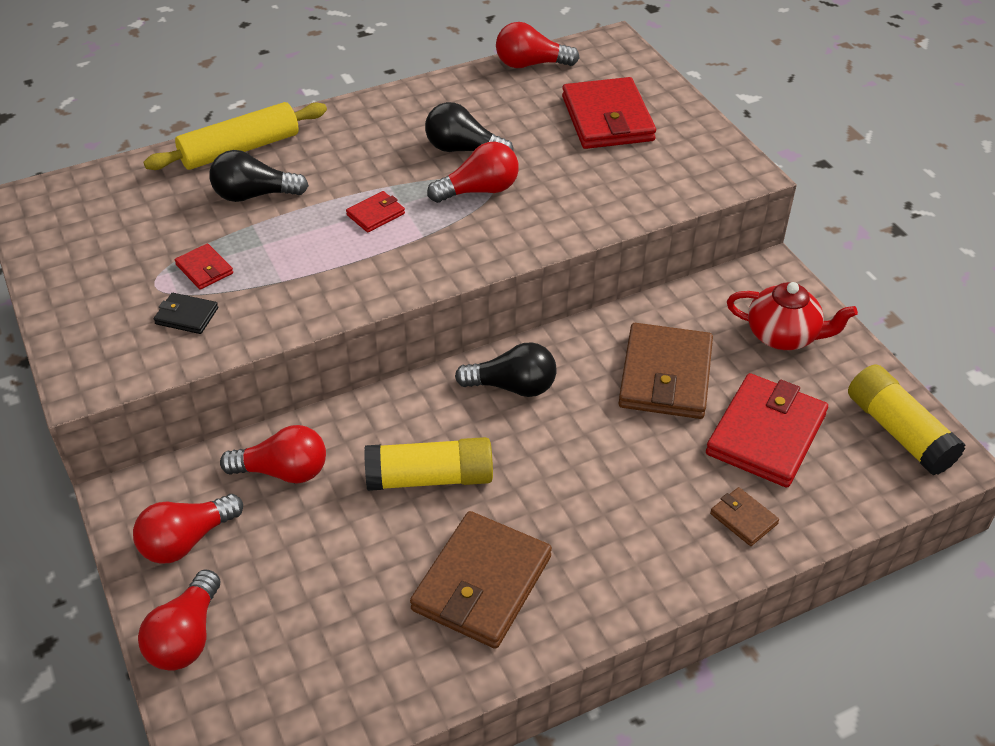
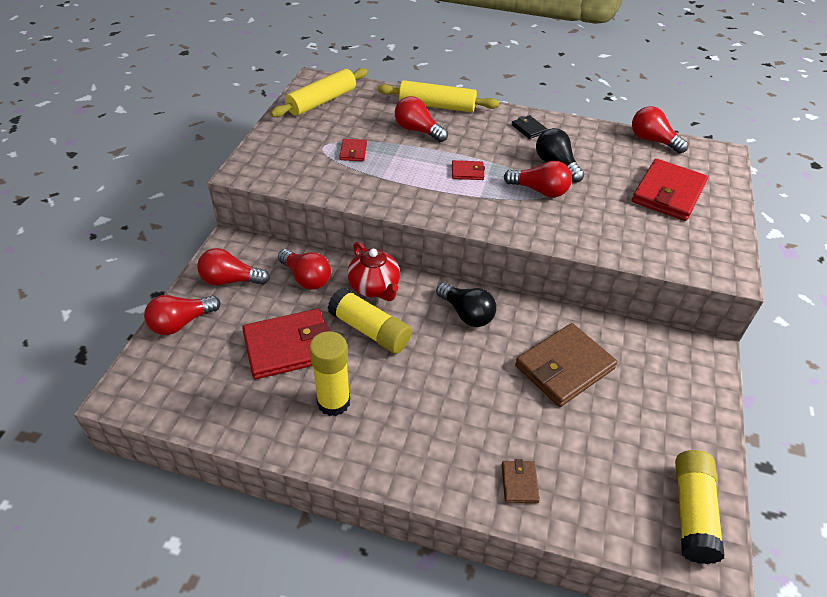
camera: 40 degrees right, 0 degrees up
(74, 225) = (321, 101): none -> yellow rolling pin
(187, 316) = (319, 168): black wallet -> black wallet (529, 129)
(254, 195) = (417, 130): black light bulb -> red light bulb
(482, 583) = (333, 402): brown wallet -> yellow glue stick
(766, 434) = (592, 445): red wallet -> red wallet (288, 347)
(783, 336) = (672, 396): red teapot -> red teapot (374, 287)

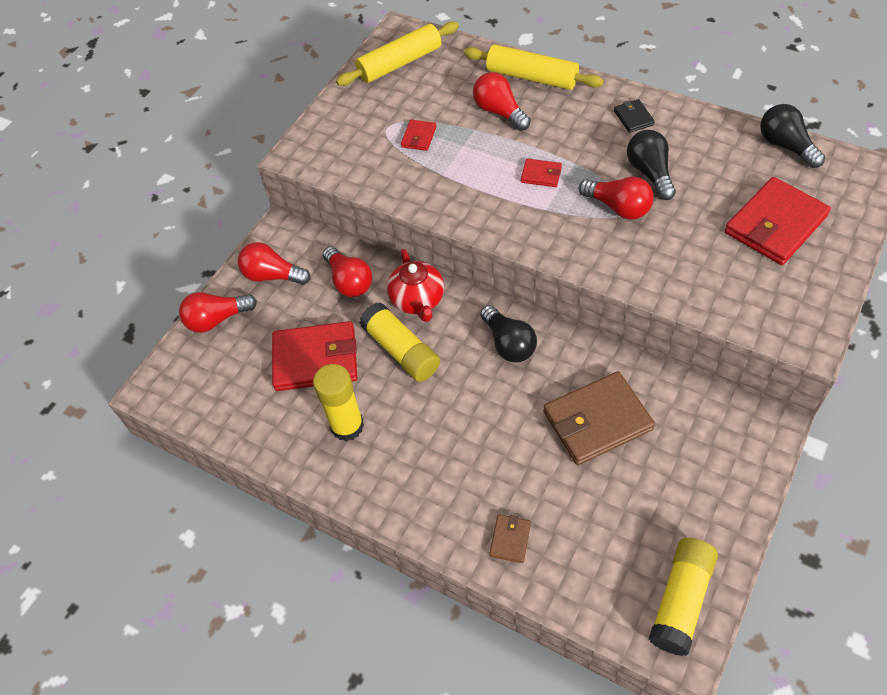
camera: 20 degrees right, 10 degrees up
(652, 140) = (785, 146): red light bulb -> black light bulb

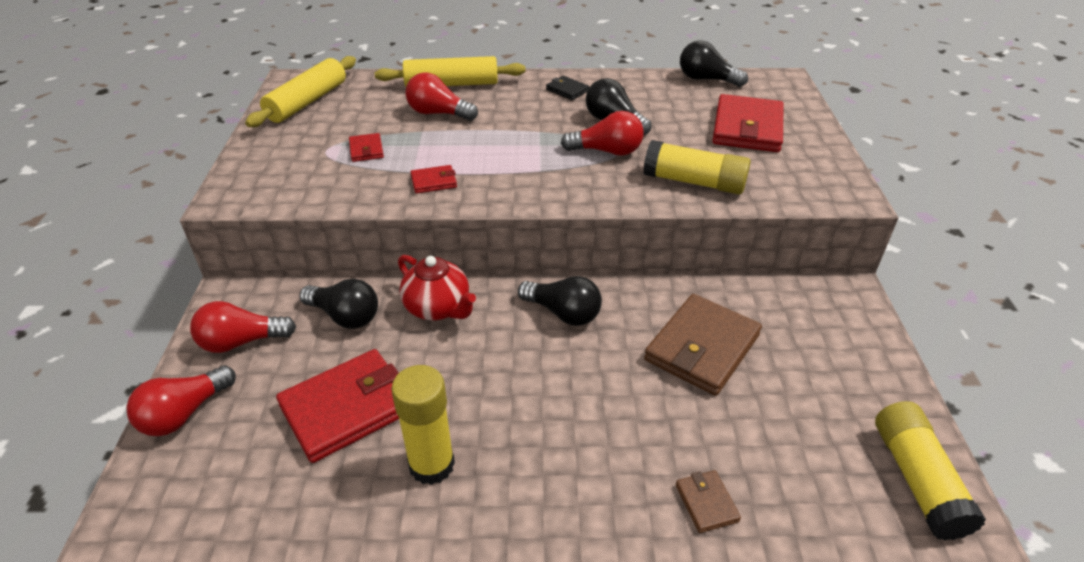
camera: 35 degrees left, 15 degrees down
(349, 281) = (345, 316): red light bulb -> black light bulb
(401, 350) = (449, 361): yellow glue stick -> yellow glue stick (694, 182)
(541, 175) = (515, 147): red wallet -> red wallet (434, 182)

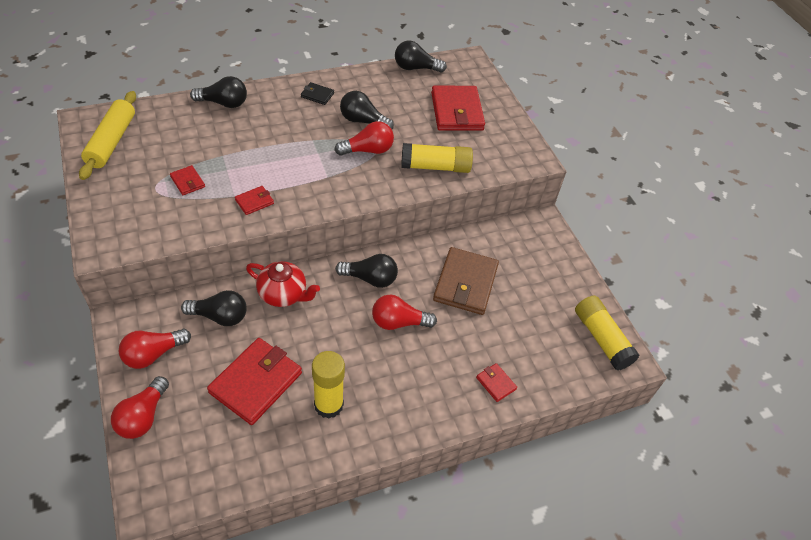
camera: 25 degrees left, 10 degrees up
(438, 113) = (227, 135): red light bulb -> red light bulb (398, 322)
(451, 84) = (224, 103): yellow rolling pin -> black light bulb
(706, 503) = (496, 383): brown wallet -> red wallet

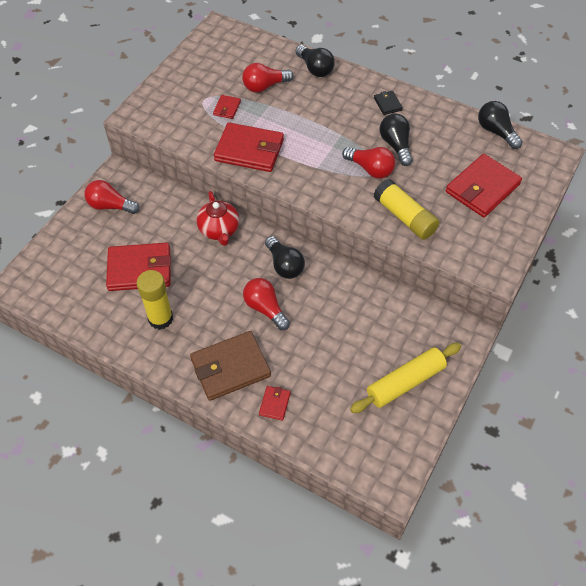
camera: 55 degrees right, 5 degrees up
(111, 141) = (216, 51): yellow rolling pin -> yellow rolling pin (405, 382)
(143, 416) = (66, 236): red light bulb -> red light bulb (264, 86)
(220, 316) = (168, 213): black light bulb -> none
(254, 202) = (249, 150): red wallet -> red wallet, size x2.17
(465, 283) = (344, 323): brown wallet -> brown wallet (230, 367)
(601, 339) = (393, 450): yellow glue stick -> none

